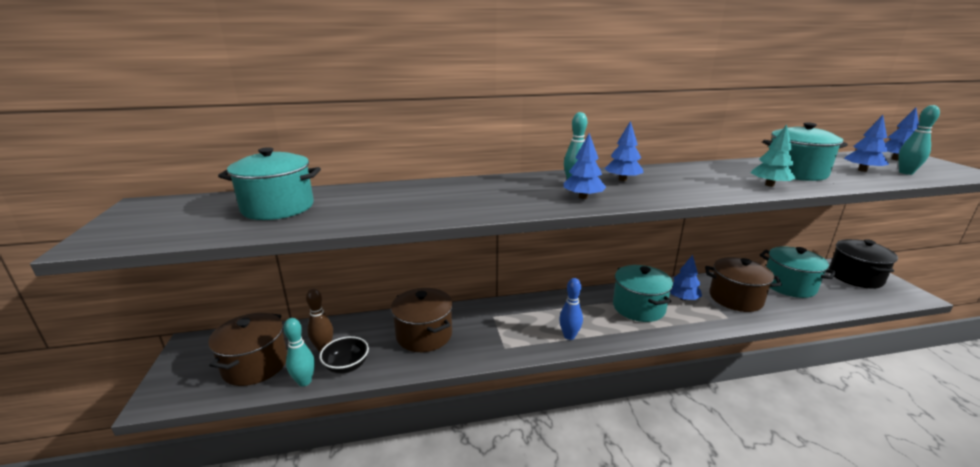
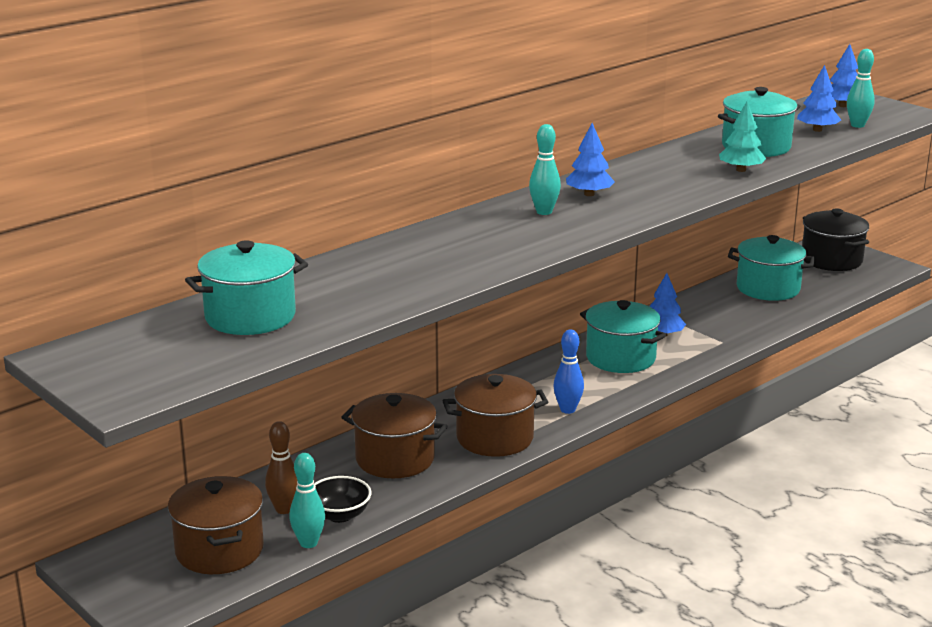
camera: 30 degrees left, 0 degrees up
(583, 197) = (572, 226): blue tree -> none
(735, 298) = (719, 319): brown pot -> brown pot (494, 438)

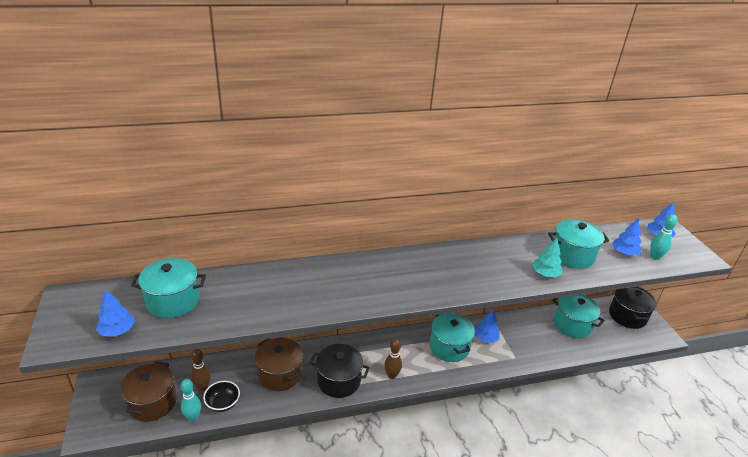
camera: 25 degrees right, 10 degrees up
(494, 438) = (339, 381): brown pot -> black pot
(544, 212) = (398, 270): turquoise bowling pin -> none
(567, 410) = (392, 375): blue bowling pin -> brown bowling pin
(589, 194) = (437, 264): blue tree -> blue tree (117, 330)

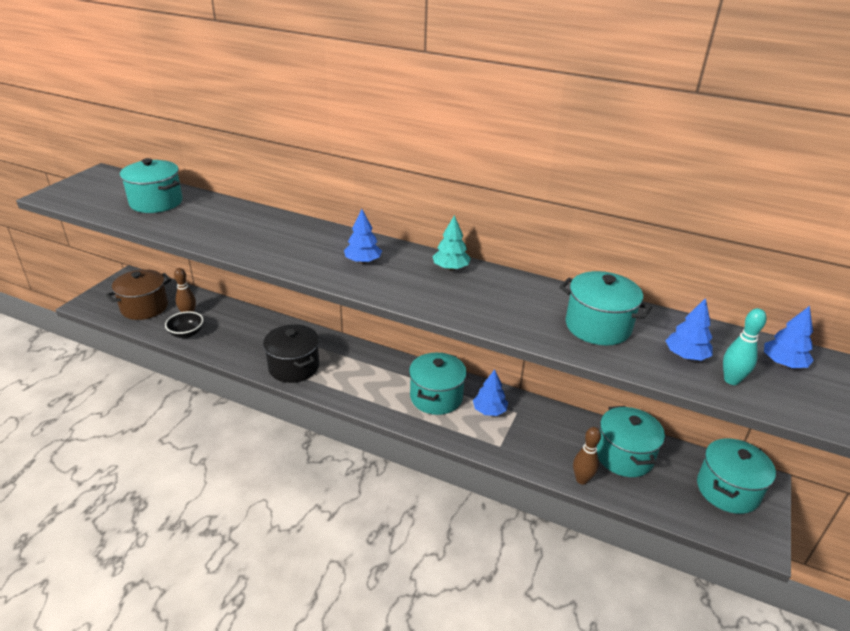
camera: 40 degrees right, 0 degrees up
(117, 330) = (95, 204): blue tree -> blue tree (363, 261)
(193, 417) = (156, 331): turquoise bowling pin -> none
(280, 374) = (254, 336): brown pot -> none
(392, 375) = (345, 389): brown bowling pin -> brown bowling pin (582, 479)
(545, 274) = (528, 326): turquoise tree -> turquoise tree (450, 268)
(627, 316) = (727, 490): black pot -> turquoise pot

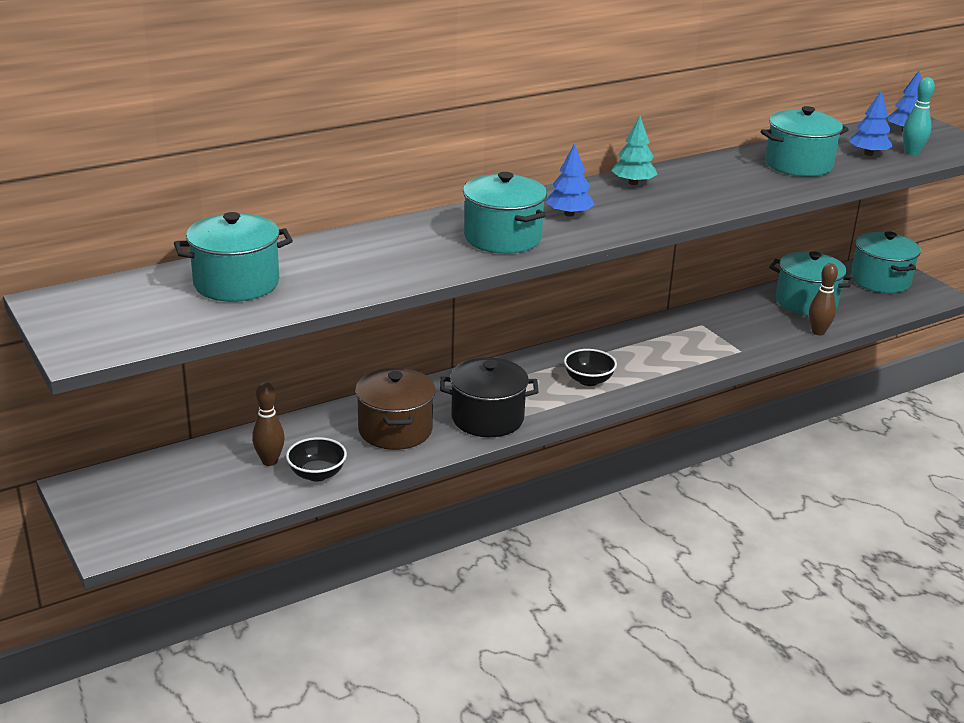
camera: 55 degrees left, 5 degrees down
(144, 307) = (197, 492): brown pot -> brown pot (395, 430)
(379, 389) = (588, 380): none -> black bowl
(436, 397) = (636, 355): turquoise pot -> turquoise pot (502, 238)
(489, 410) = (686, 336): blue tree -> none

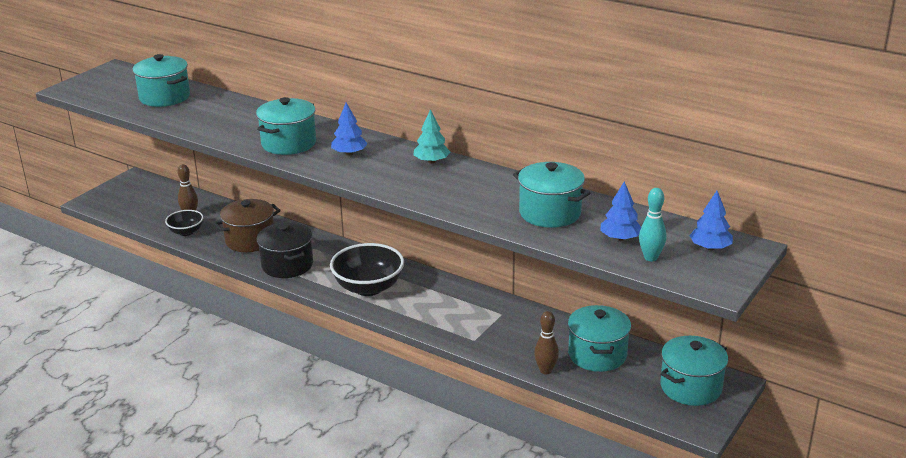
camera: 65 degrees right, 0 degrees up
(588, 380) = (368, 287): black bowl -> black bowl, size x1.81

